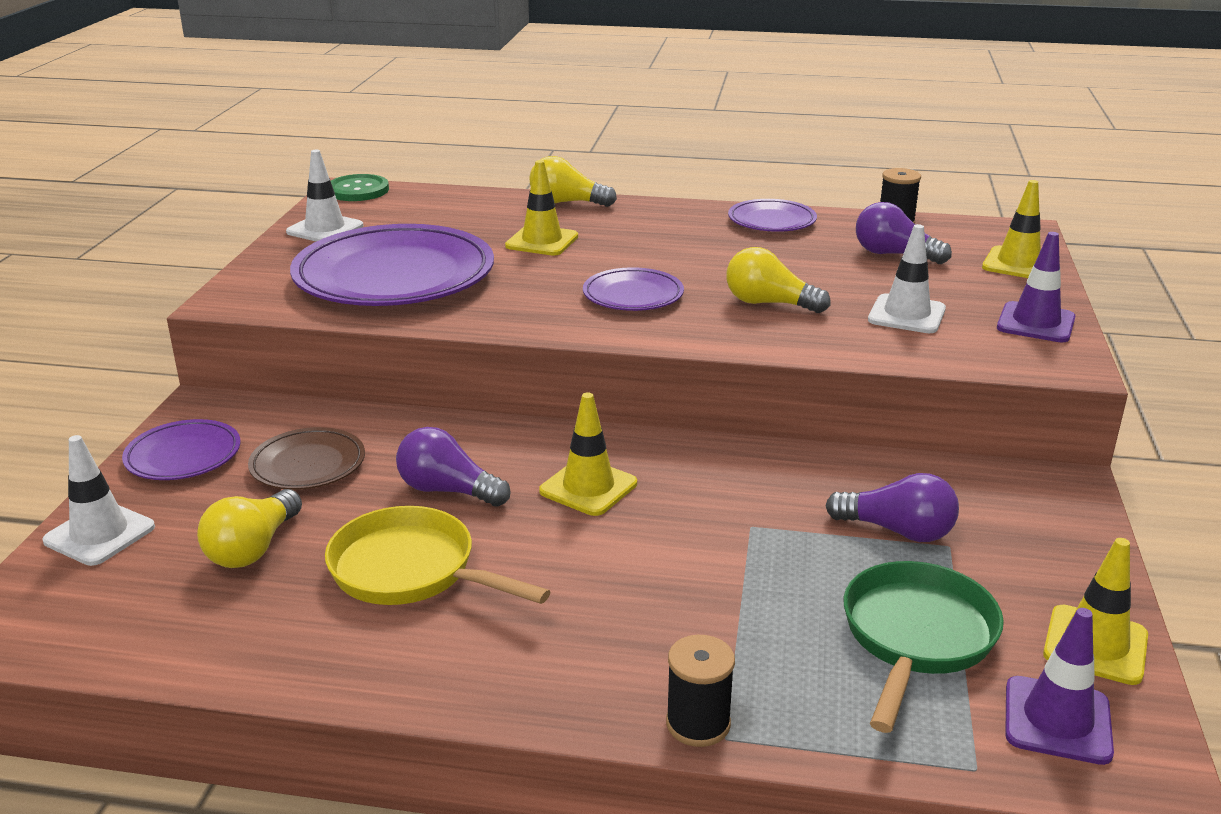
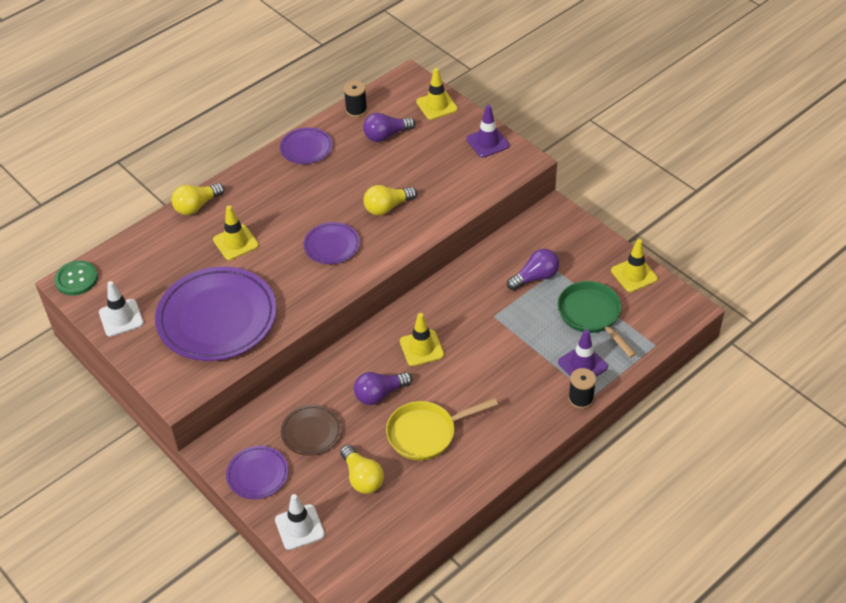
camera: 50 degrees left, 20 degrees up
(906, 315) = (442, 173): white traffic cone -> none
(1057, 720) = (654, 311): purple traffic cone -> purple traffic cone (582, 364)

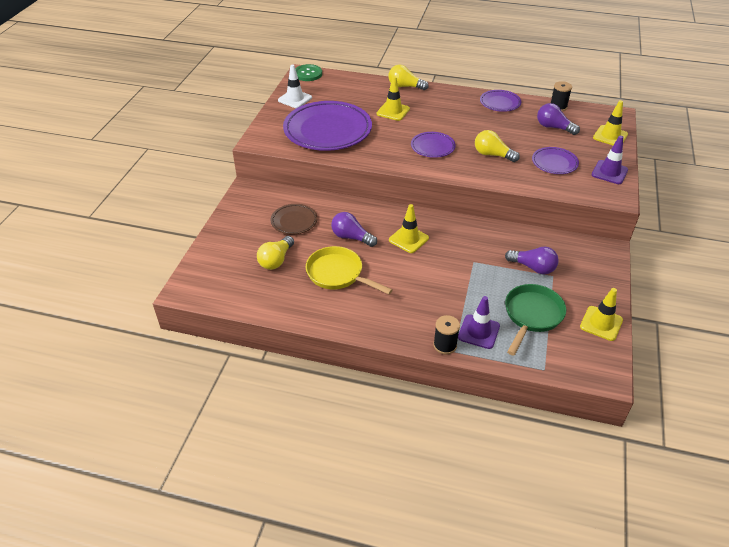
camera: 55 degrees right, 5 degrees down
(257, 474) = (243, 214): purple plate -> purple plate (554, 163)
(299, 527) = (216, 250): white traffic cone -> none

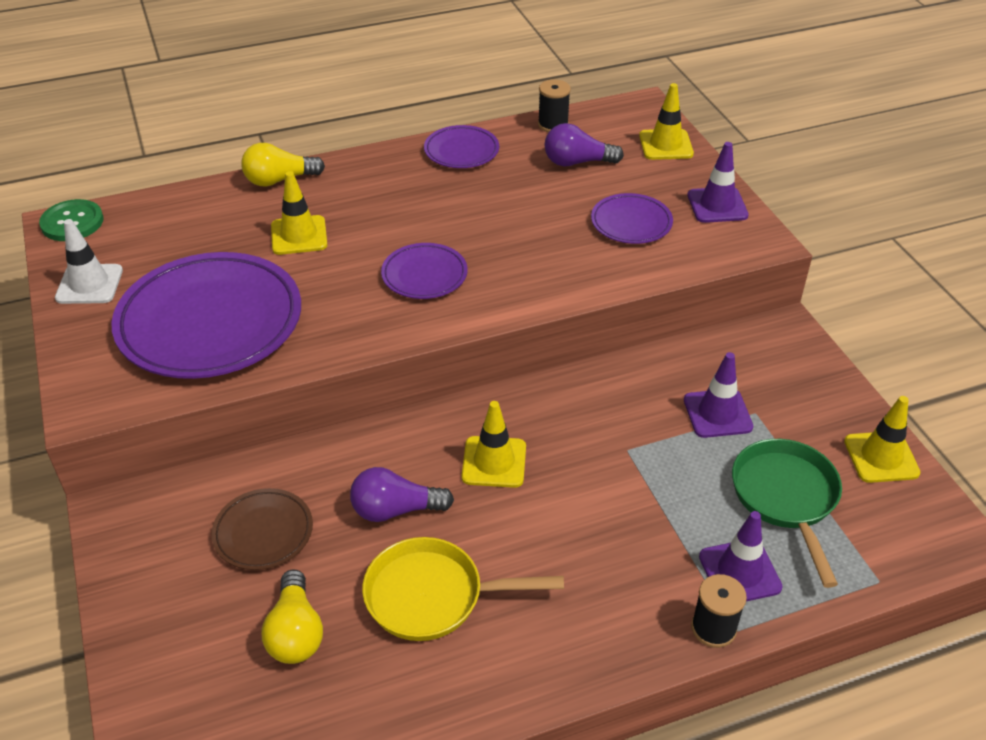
camera: 35 degrees left, 0 degrees up
(492, 155) = (530, 248): yellow light bulb -> none
(533, 267) = (717, 413): purple light bulb -> purple traffic cone

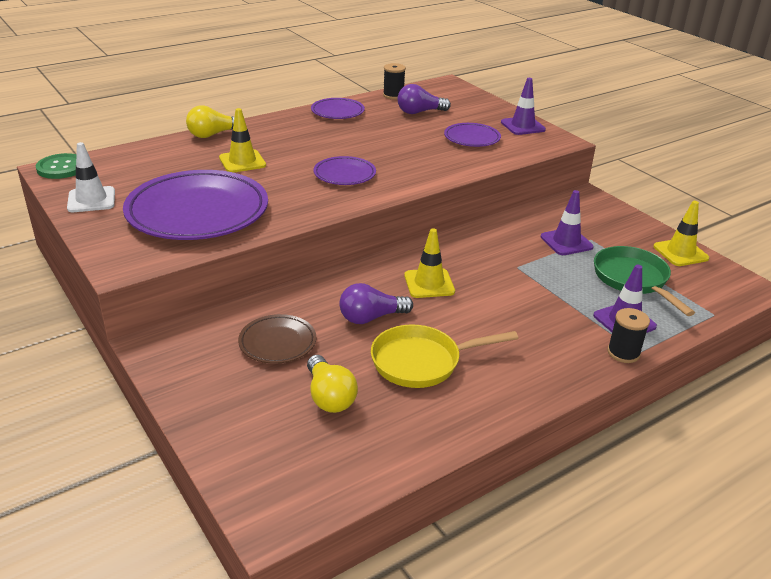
camera: 15 degrees left, 10 degrees down
(666, 145) = (473, 100): yellow traffic cone -> none

